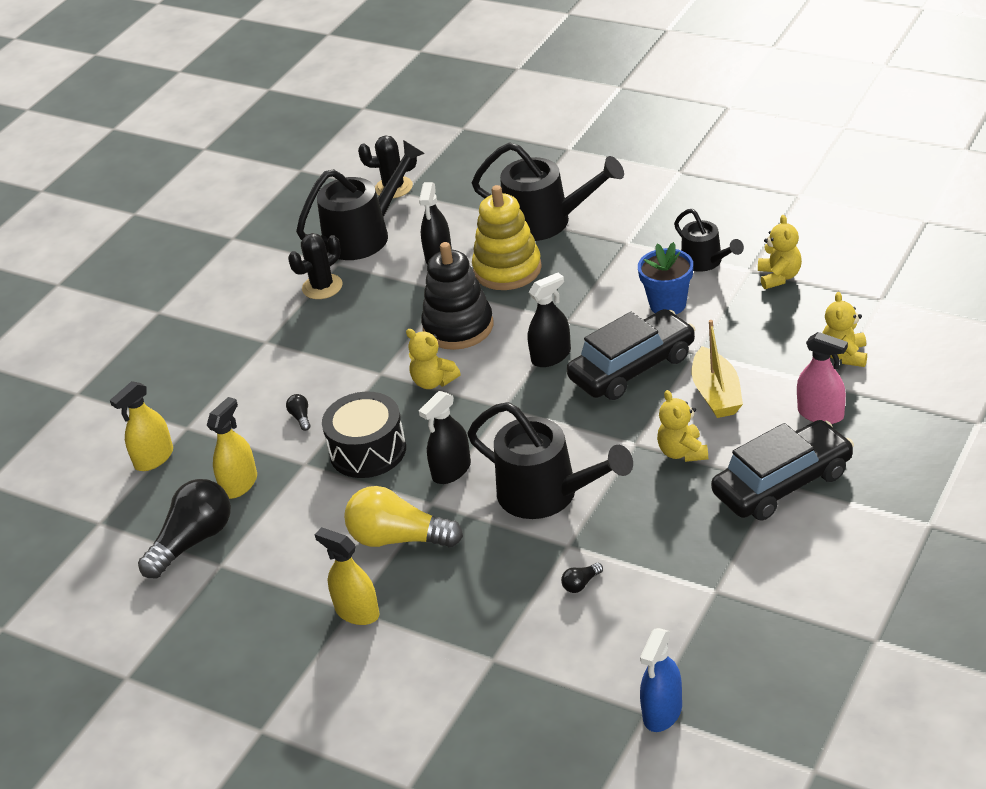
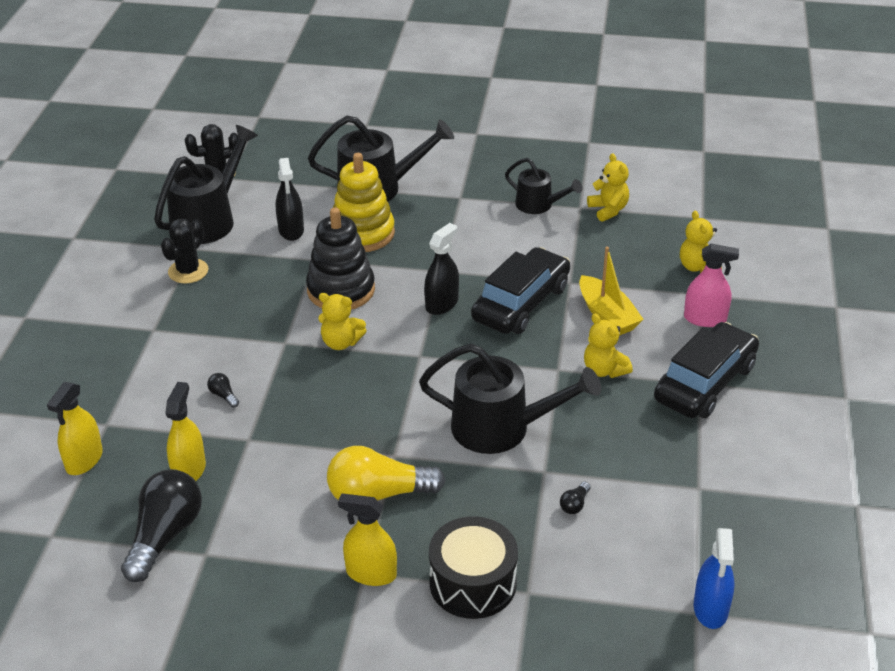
camera: 25 degrees left, 0 degrees up
(368, 450) = (307, 416): black drum -> black drum (473, 583)
(451, 470) = (399, 421): black spray bottle -> none
(667, 304) = (524, 245): blue flower pot -> none

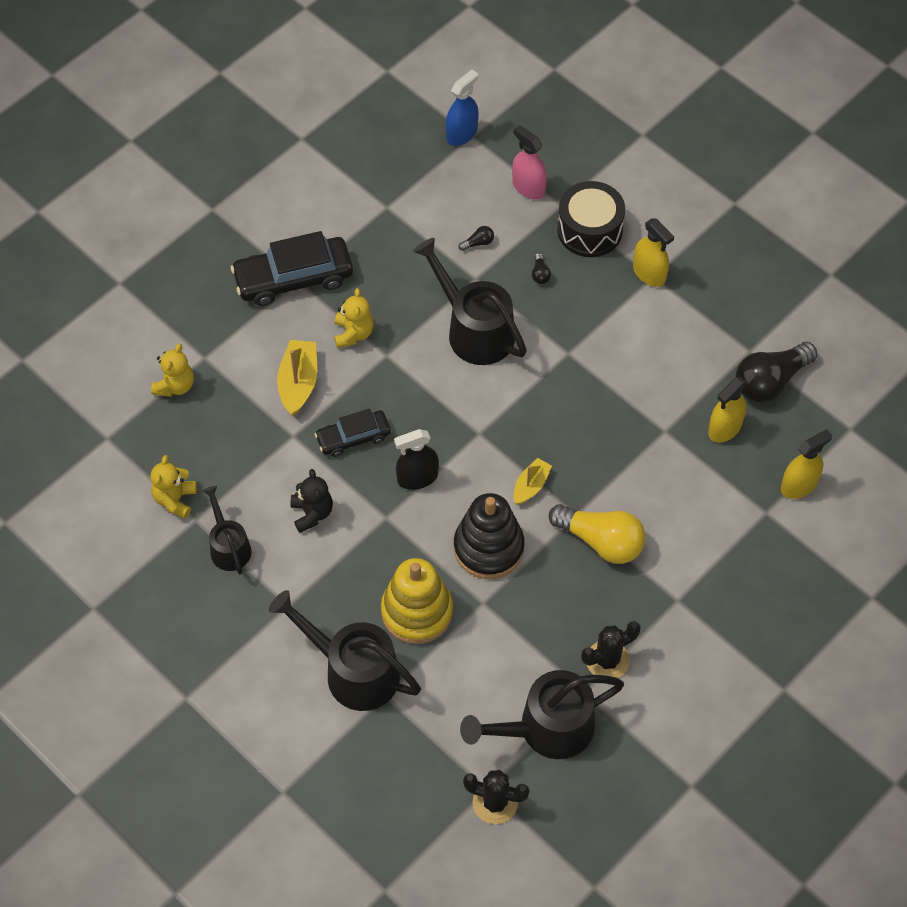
camera: 145 degrees left, 20 degrees up
(223, 395) = (659, 486): black light bulb -> black light bulb (540, 274)
(291, 230) = (478, 659): black spray bottle -> none
(341, 342) = (531, 486): yellow teddy bear -> yellow boat
(378, 494) = (602, 328): yellow light bulb -> yellow light bulb (601, 541)
(500, 247) = (312, 513): none -> black teddy bear
(521, 303) = (353, 438): black car -> black car, size x0.60
(705, 319) = (229, 332): pink spray bottle -> pink spray bottle (528, 187)

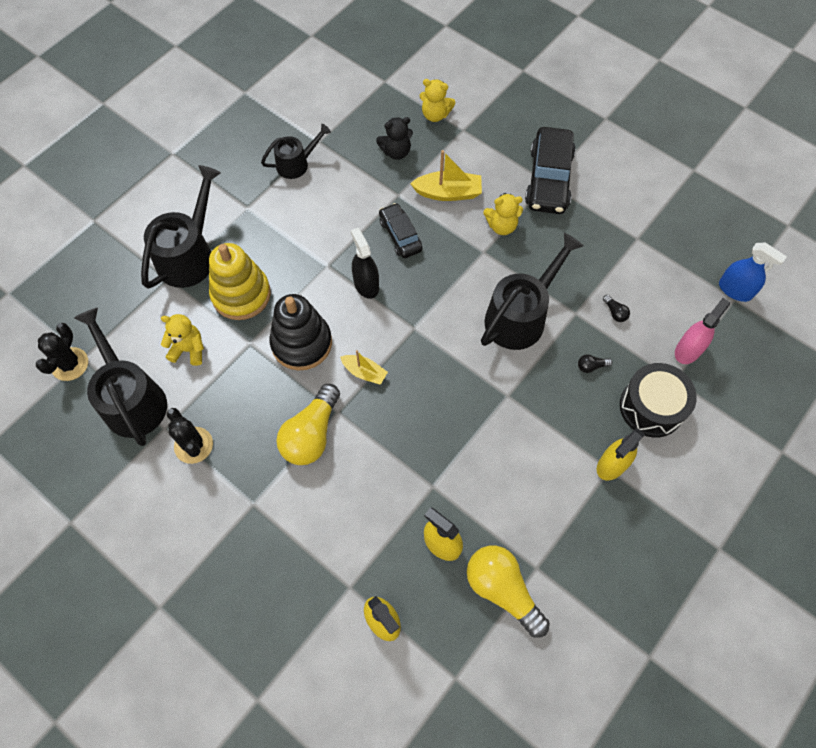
camera: 85 degrees right, 5 degrees up
(175, 499) = (335, 127): yellow teddy bear -> yellow teddy bear (189, 349)
(293, 278) = (548, 179): black car -> black car turned 150 degrees counterclockwise
(312, 513) = (328, 214): black teddy bear -> black teddy bear (396, 152)
(770, 381) = (502, 590): black light bulb -> yellow light bulb

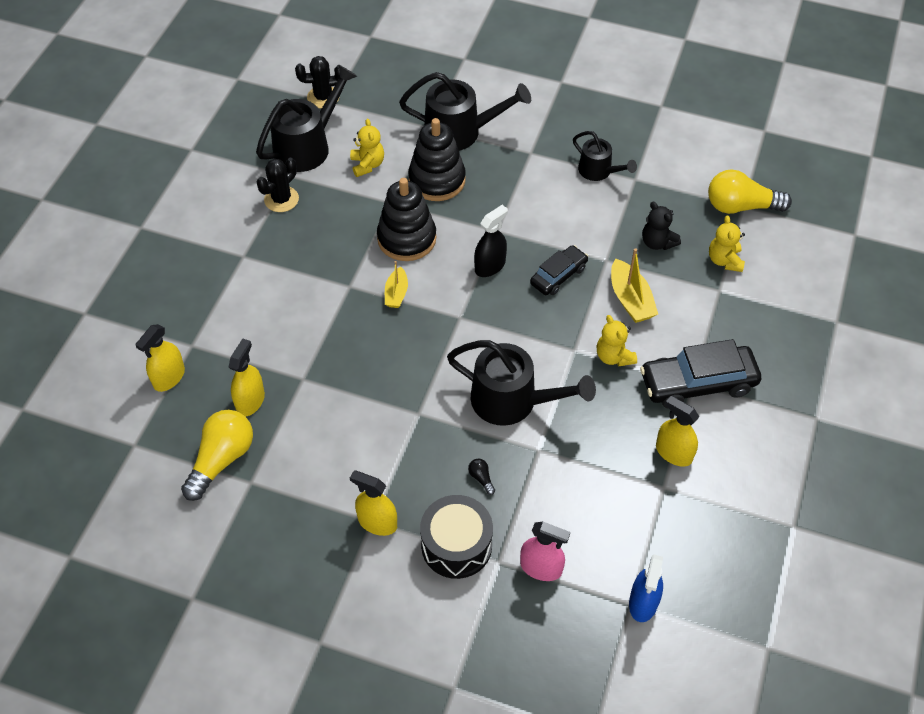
camera: 70 degrees right, 10 degrees down
(241, 294) = (437, 180): yellow stacking toy -> black stacking toy
(311, 434) = (321, 274): yellow light bulb -> yellow light bulb (740, 206)
(608, 220) = (673, 453): none -> yellow spray bottle
(615, 312) = (556, 486): black light bulb -> none

